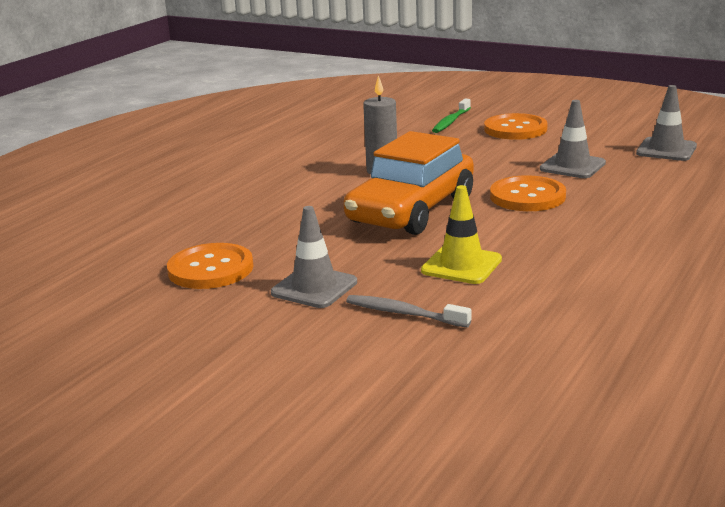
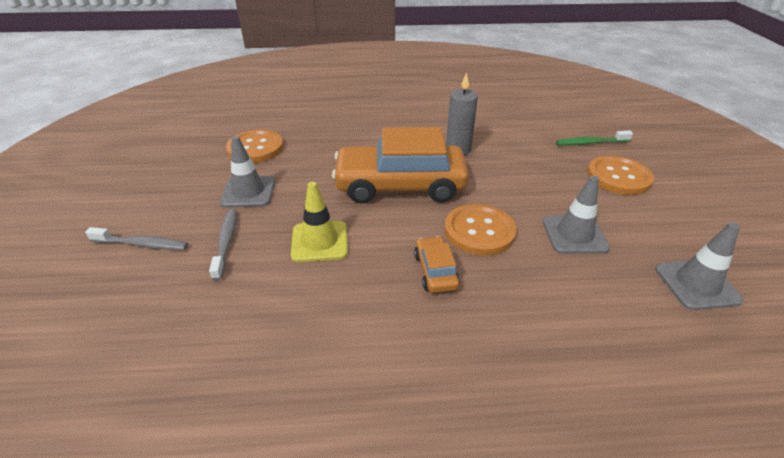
camera: 55 degrees right, 15 degrees up
(345, 365) = (142, 244): none -> grey toothbrush
(563, 226) = (435, 271): none -> orange car

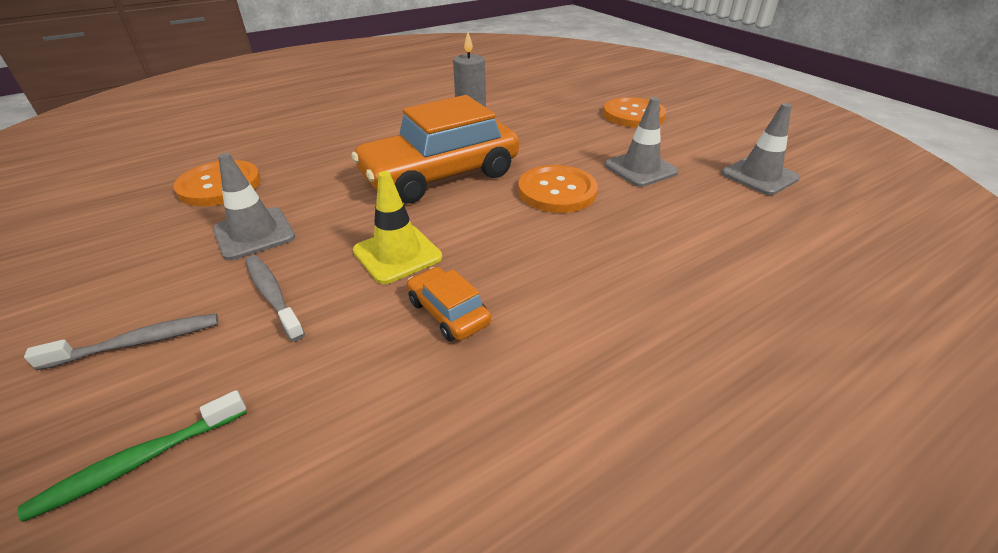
camera: 30 degrees left, 0 degrees up
(435, 271) = (548, 238): orange car -> orange car (448, 312)
(590, 143) = (587, 94): green toothbrush -> green toothbrush (139, 461)

